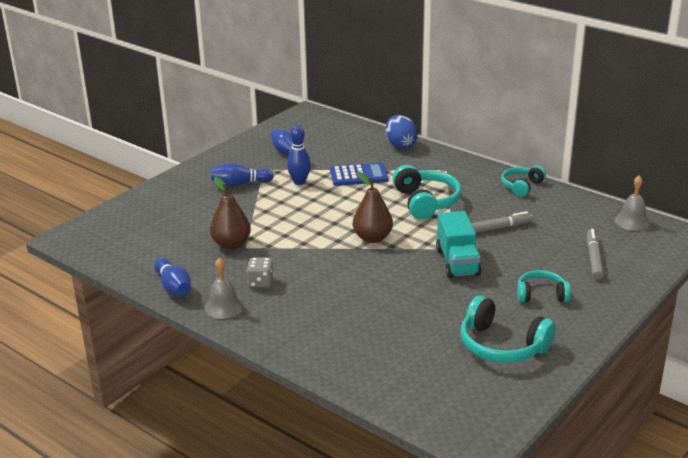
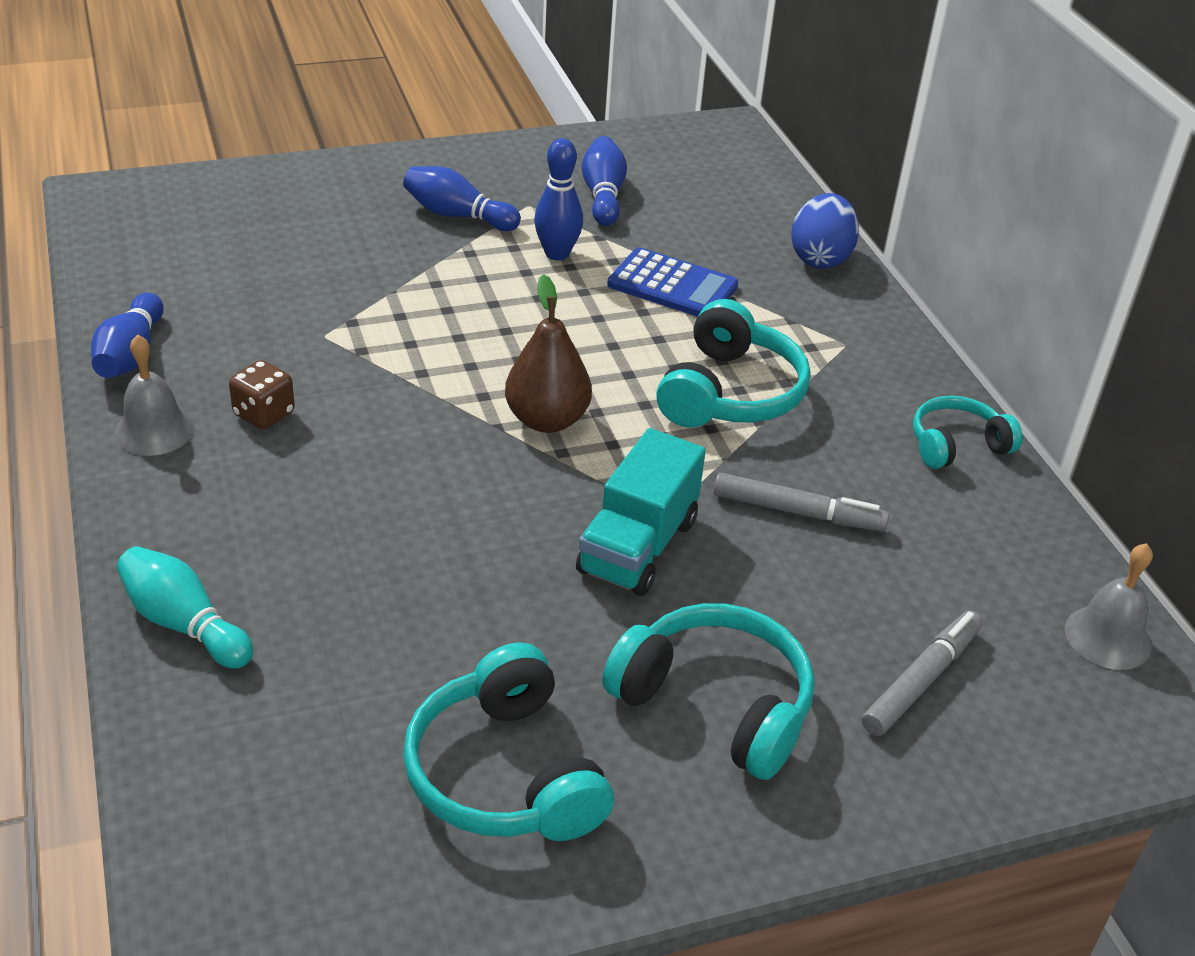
camera: 30 degrees right, 10 degrees up
(231, 244) = (308, 320): brown pear -> none
(261, 282) = (264, 414): grey dice -> brown dice
(330, 359) = (184, 624): none -> turquoise bowling pin
(541, 295) = (715, 704): turquoise headphones -> turquoise headphones, size x1.60

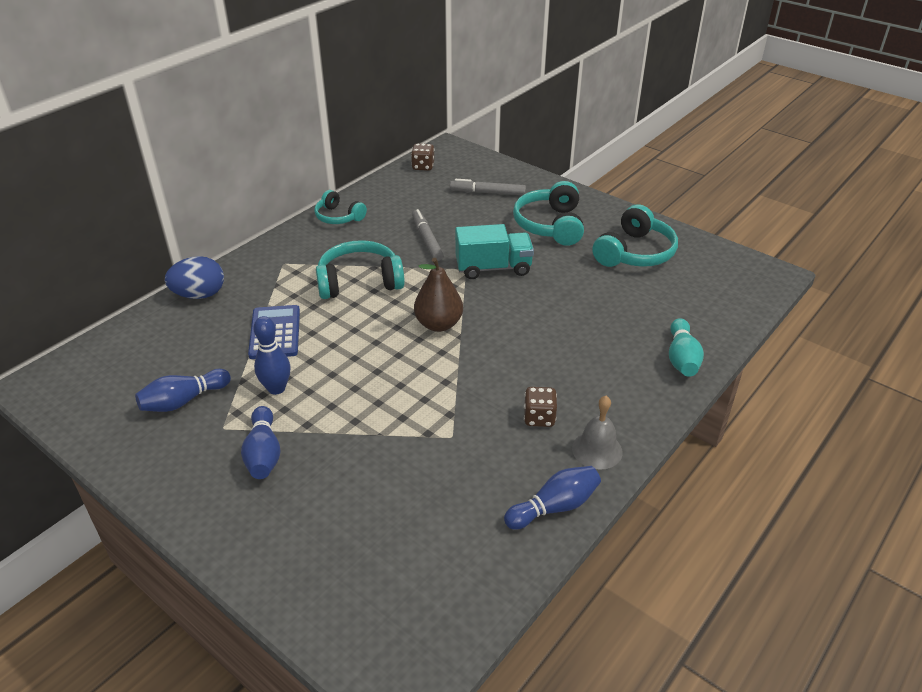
camera: 120 degrees left, 0 degrees up
(1107, 637) = (423, 166): grey bell -> brown dice

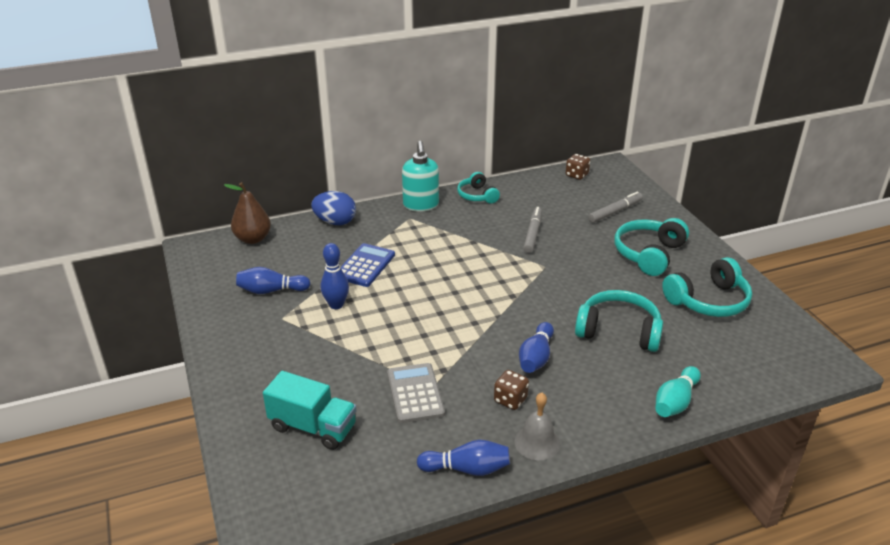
camera: 30 degrees right, 5 degrees down
(263, 454) = (294, 345): blue bowling pin -> blue bowling pin (536, 357)
(285, 245) = (421, 205): none -> turquoise soap dispenser
(359, 282) = (454, 249): turquoise headphones -> turquoise headphones (618, 331)
(438, 324) = (489, 301): brown pear -> brown pear (253, 239)
(441, 451) = (415, 393): none -> grey calculator
(487, 193) = (615, 211): grey marker -> grey marker turned 105 degrees clockwise
(493, 268) = (569, 273): turquoise truck -> turquoise truck (313, 427)

